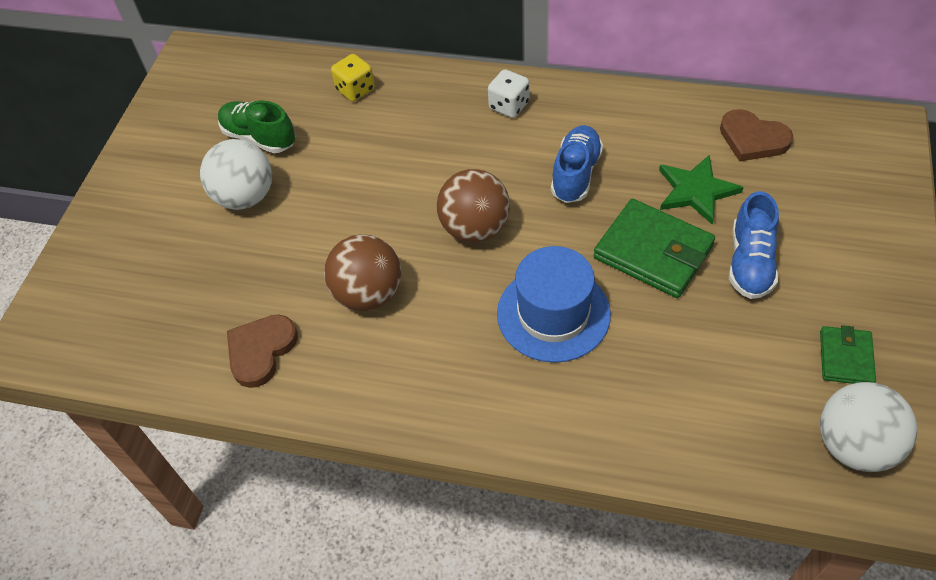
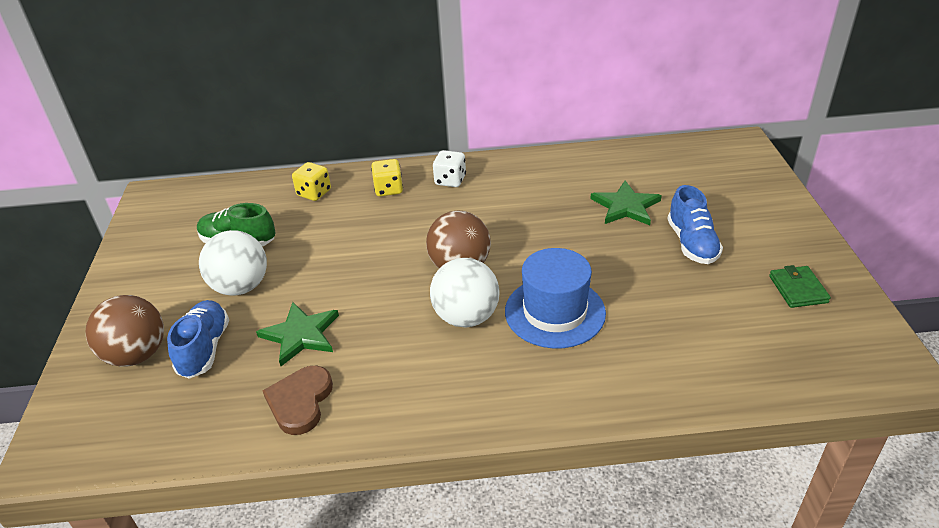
camera: 20 degrees left, 15 degrees down
(285, 272) = (300, 335): none -> green star
(368, 294) = (386, 334): brown ball -> brown ball (137, 355)
(436, 103) = (388, 189): none -> yellow dice
(576, 174) = (526, 214): blue shoe -> blue shoe (204, 349)
(653, 252) = (614, 252): green wallet -> none
(752, 139) = (650, 166): brown heart -> none
(854, 445) = (839, 346): white ball -> white ball (466, 317)

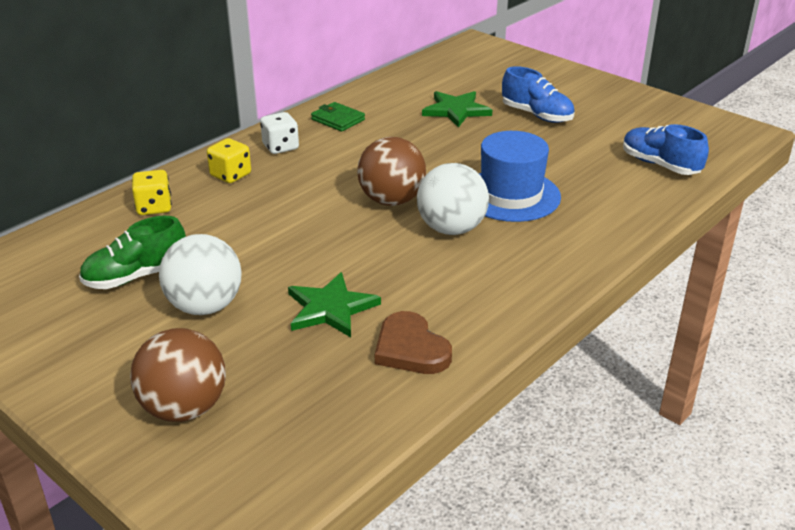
camera: 45 degrees left, 5 degrees down
(204, 349) = (252, 366): blue shoe -> blue shoe (660, 165)
(798, 289) = (638, 114): green wallet -> green wallet (338, 119)

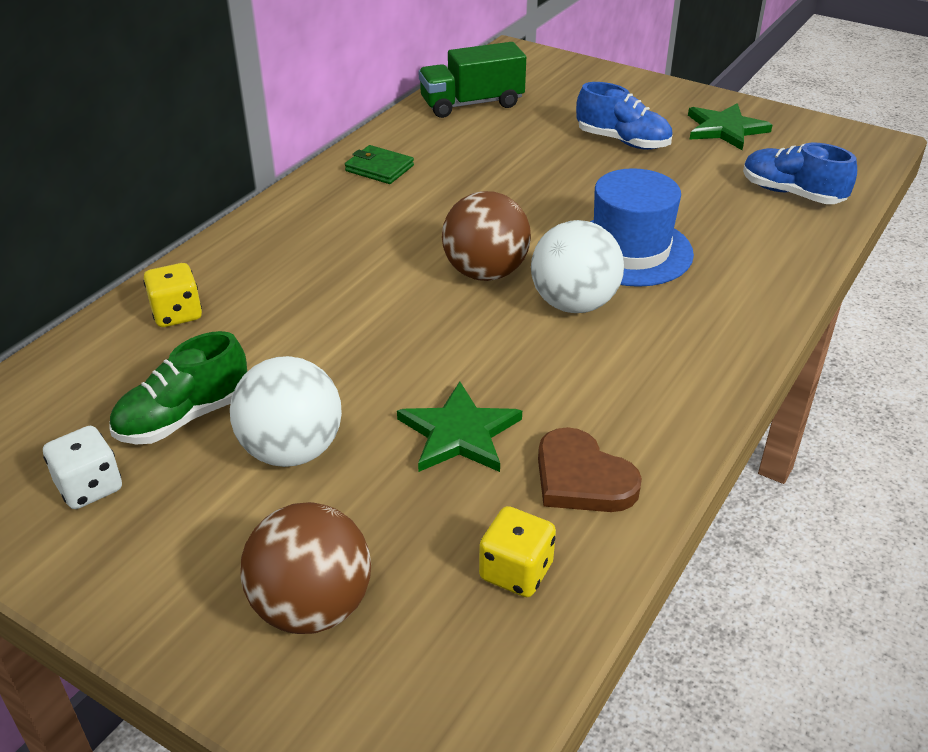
camera: 10 degrees left, 5 degrees up
(230, 175) = (265, 258): yellow dice -> yellow dice (516, 571)
(280, 147) = (318, 212): white dice -> white dice (89, 487)
(426, 78) = (472, 104): none -> green truck
(456, 110) = (523, 143): green star -> green star (725, 129)

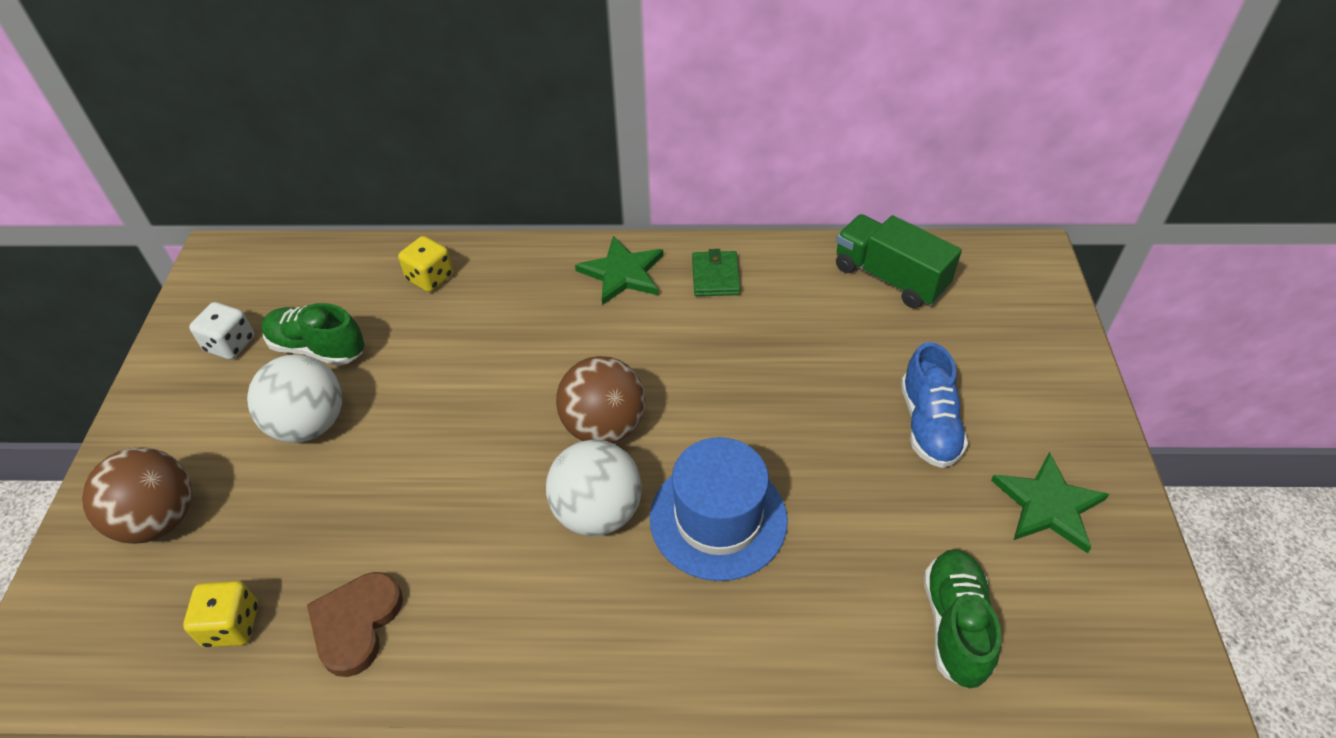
camera: 60 degrees right, 10 degrees up
(459, 433) = (374, 514): green star -> green star (622, 273)
(791, 194) = (955, 625): blue shoe -> green shoe

